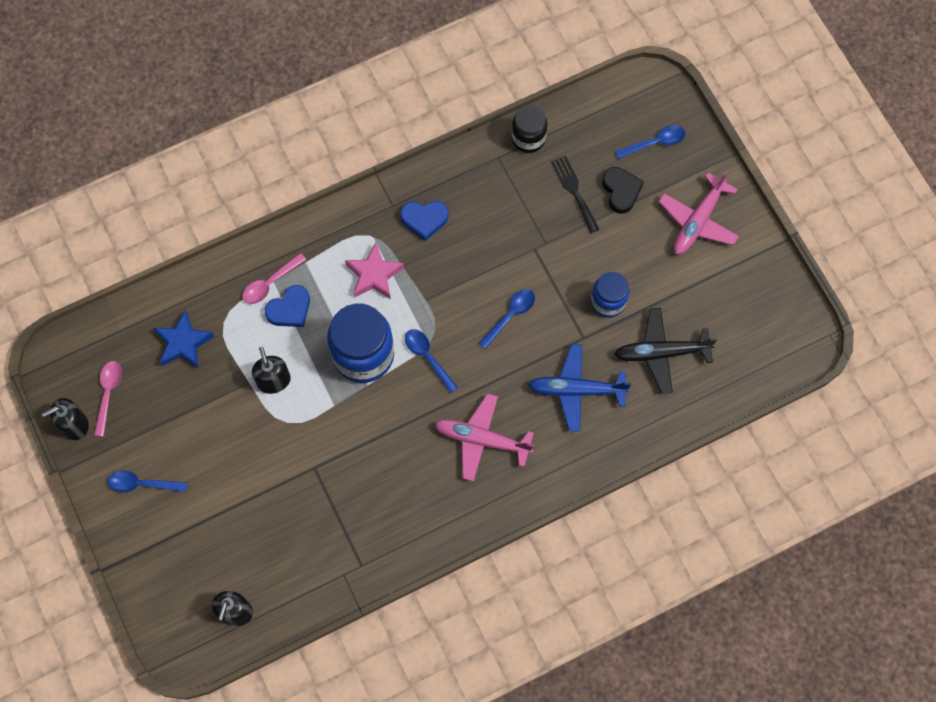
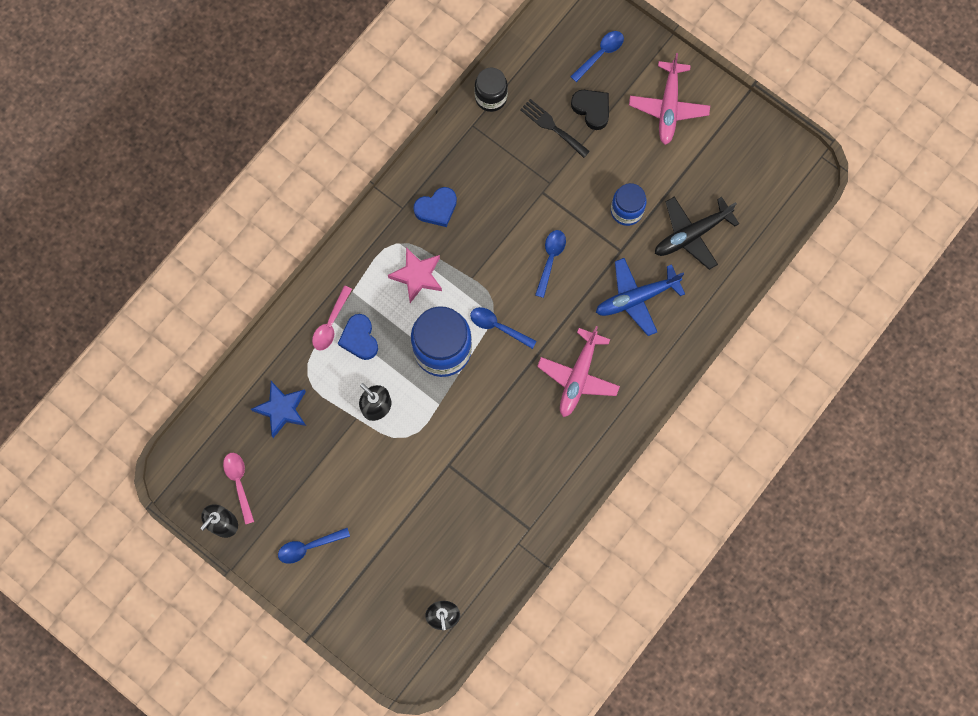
camera: 25 degrees left, 5 degrees up
(290, 309) = (359, 339): blue heart -> blue heart turned 135 degrees clockwise
(482, 440) = (578, 376): pink plane -> pink plane turned 60 degrees counterclockwise

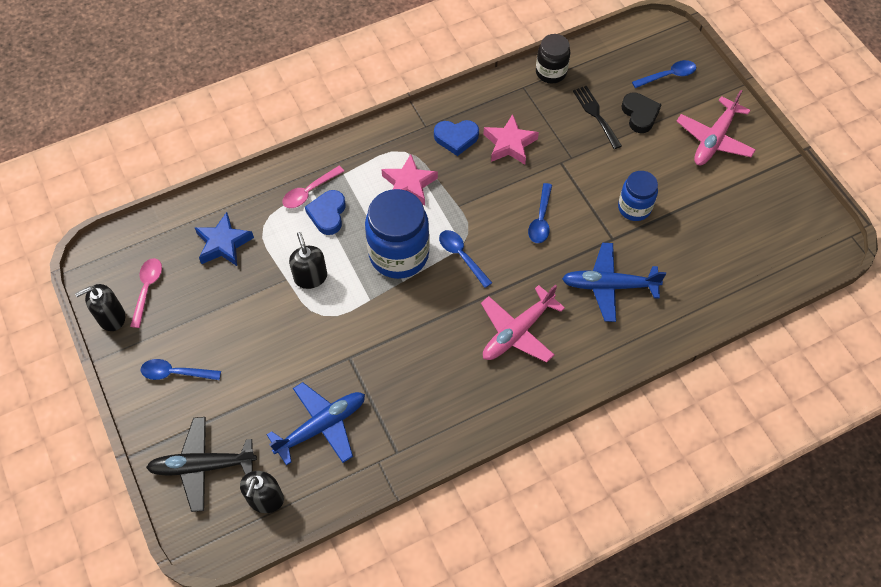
camera: 25 degrees right, 15 degrees down
(456, 535) = (321, 426): none -> blue plane
(488, 193) = (509, 144): none -> pink star
(550, 259) = (541, 219): blue spoon -> blue spoon turned 150 degrees clockwise
(692, 234) = (690, 252): black plane -> black plane (203, 466)

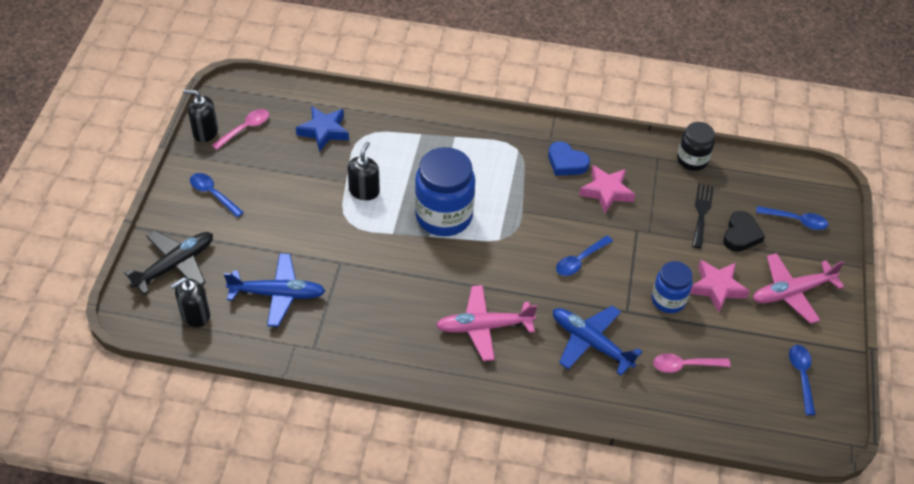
camera: 35 degrees right, 10 degrees down
(203, 466) = (175, 265): black plane -> black plane turned 105 degrees clockwise
(309, 192) = (417, 133): pink spoon -> pink spoon (684, 365)
(328, 214) = (417, 157): blue heart -> none
(409, 184) = (498, 173): pink star -> pink star (717, 288)
(461, 256) = (491, 247): blue spoon -> blue spoon (801, 376)

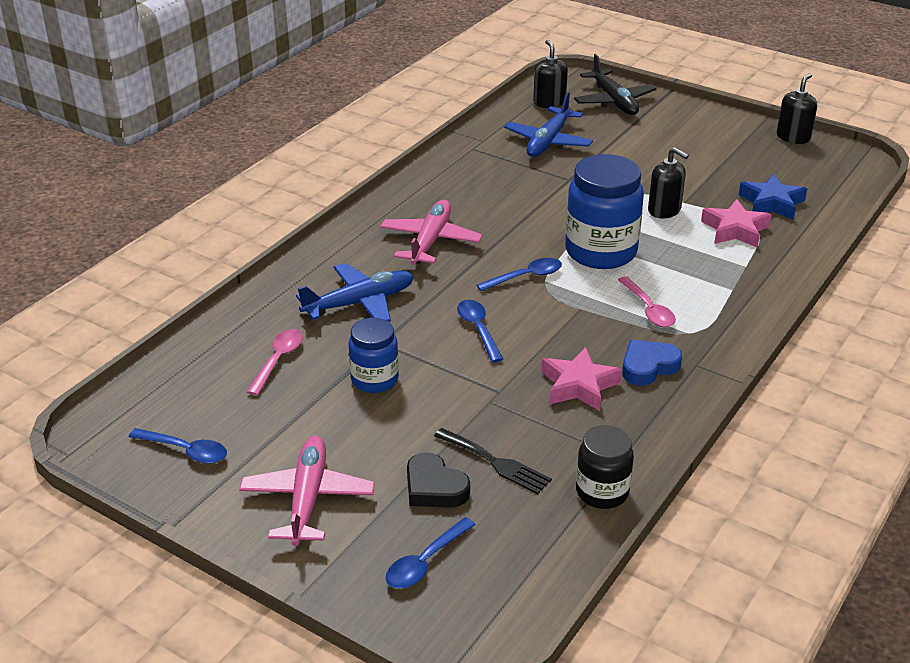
camera: 115 degrees right, 15 degrees down
(213, 194) = (698, 129): blue spoon -> blue spoon (526, 277)
(245, 129) = (791, 159): pink spoon -> pink spoon (648, 309)
(717, 288) = (364, 428): pink star -> pink star (735, 230)

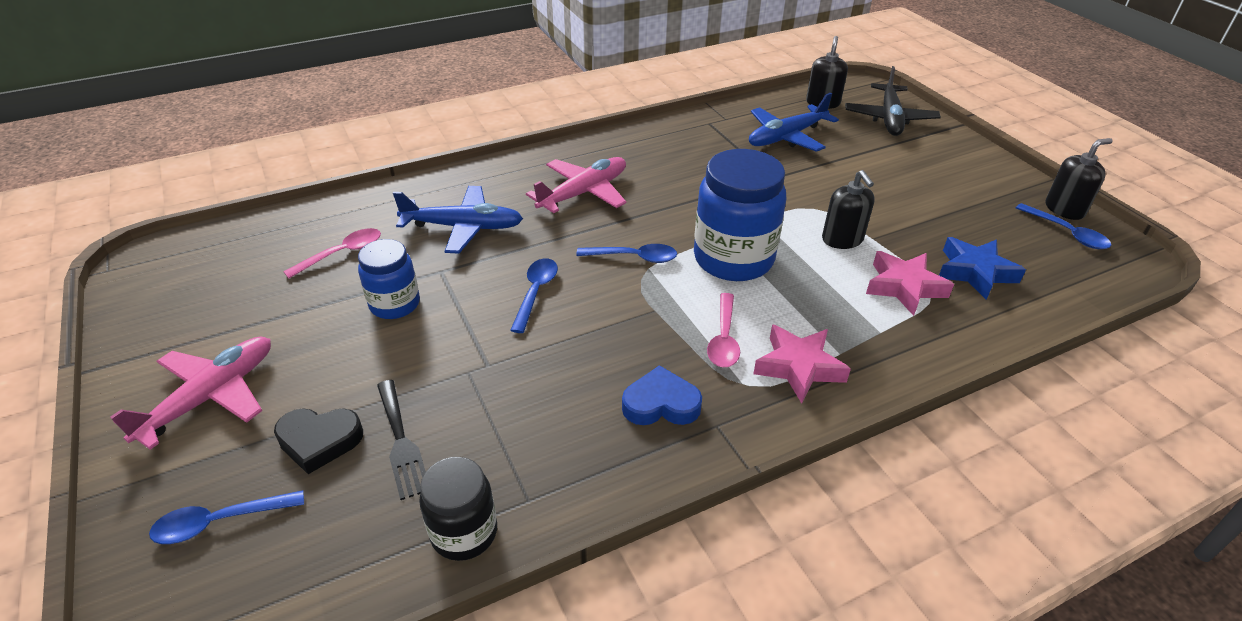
camera: 30 degrees right, 5 degrees up
(186, 451) = (182, 305): blue spoon -> blue spoon (1067, 233)
(434, 487) = (319, 441): black heart -> black heart turned 75 degrees counterclockwise
(579, 385) = (568, 393): pink star -> pink star (798, 367)

